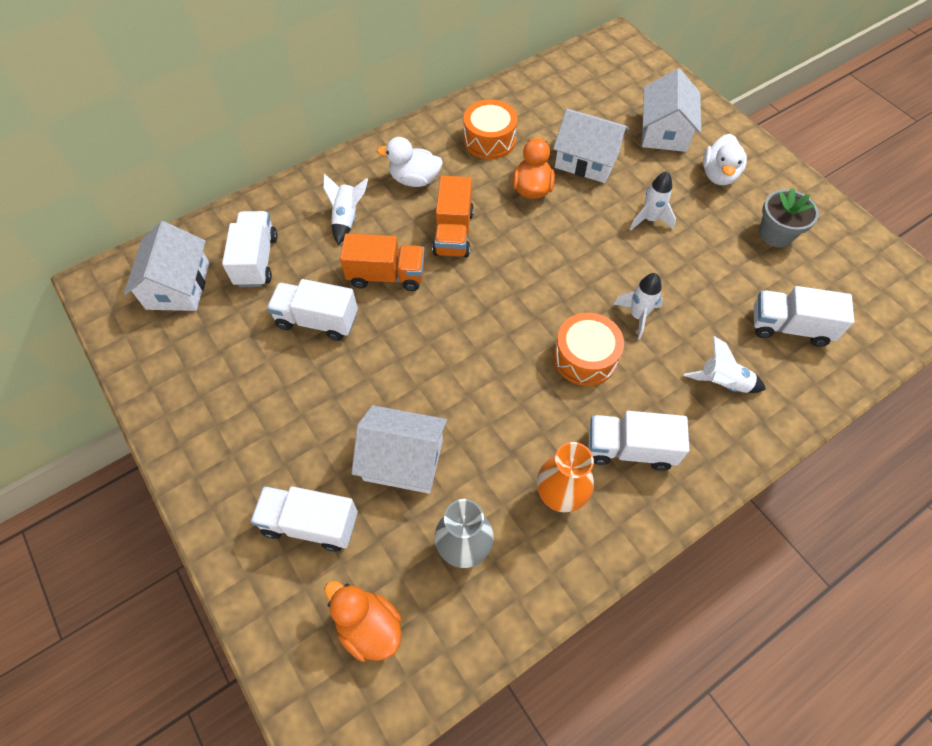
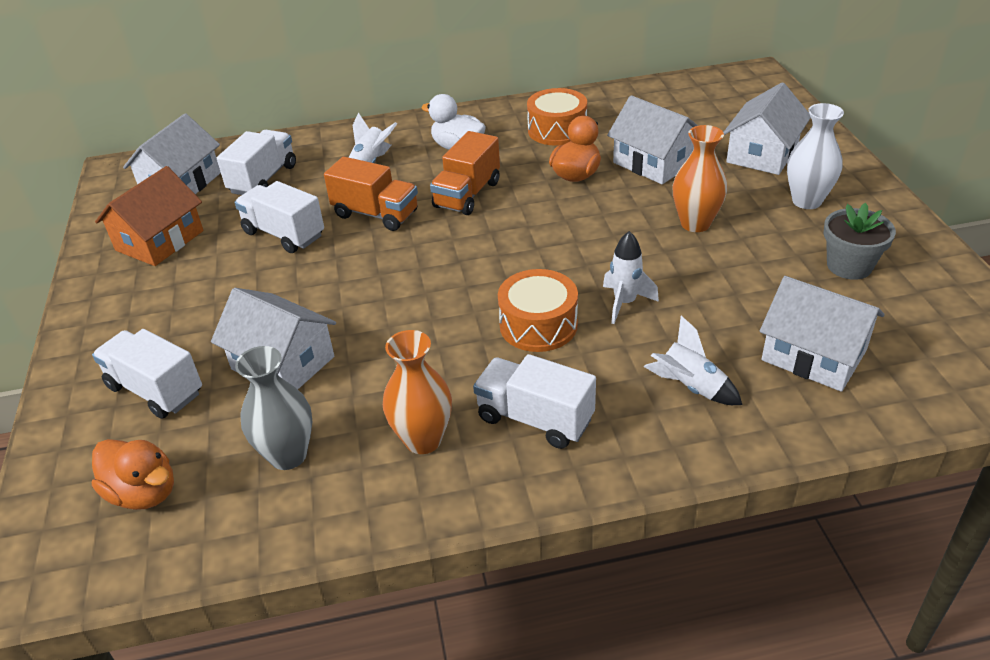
camera: 25 degrees right, 20 degrees down
(202, 360) = (160, 240): none -> orange house
(369, 626) = (144, 493): orange duck -> orange duck turned 150 degrees clockwise
(649, 219) = (695, 223): white rocket -> orange vase
(718, 175) = (806, 201): white duck -> white vase
(789, 327) = (814, 355): white truck -> white house

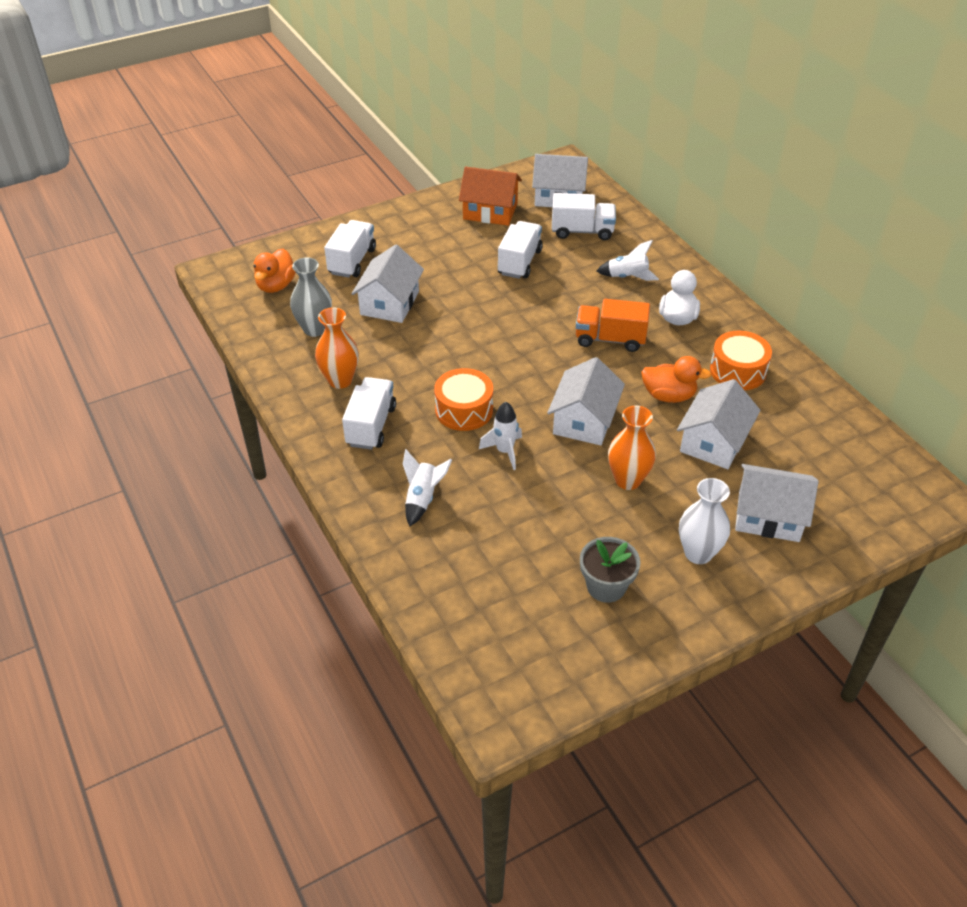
camera: 70 degrees right, 5 degrees up
(376, 214) = (563, 298): orange truck -> none
(814, 355) = (479, 566): white house -> white house (584, 420)

